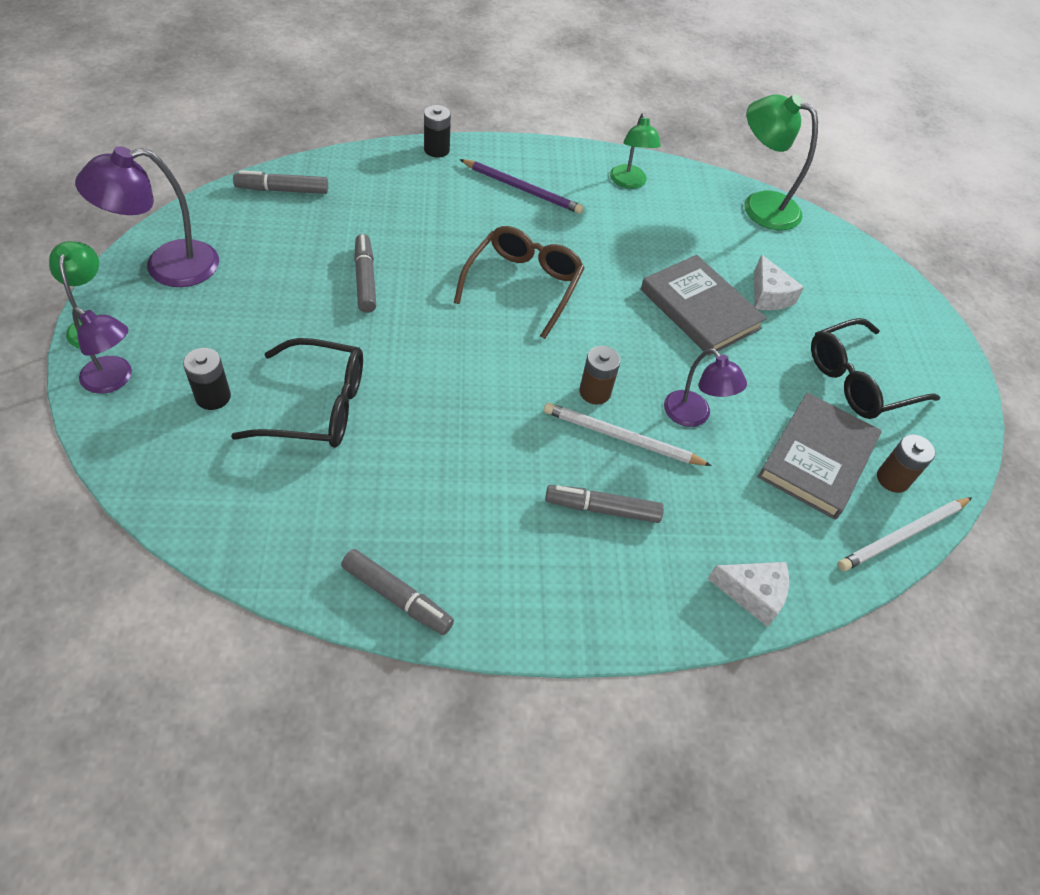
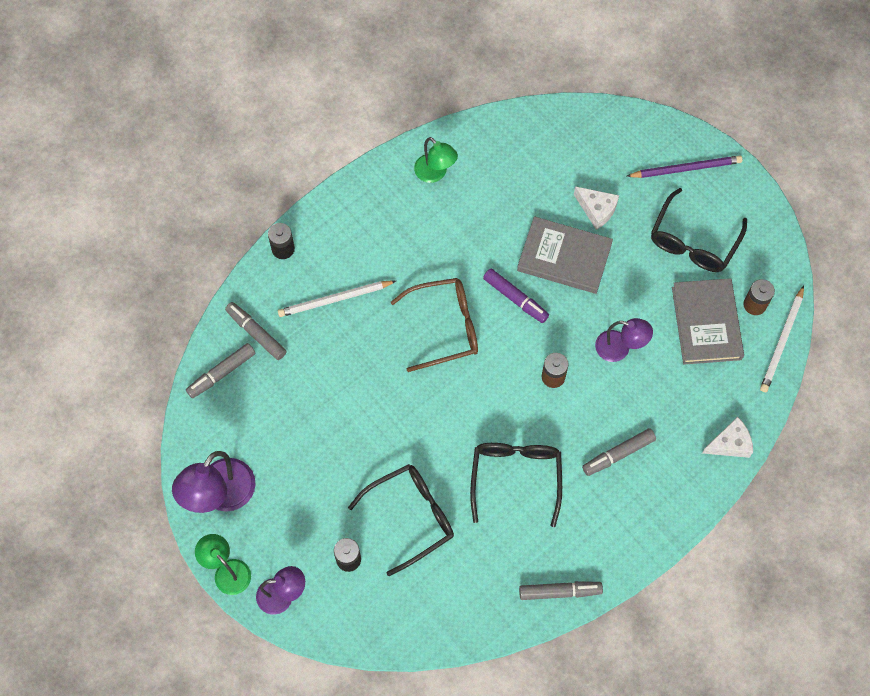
camera: 30 degrees left, 15 degrees up
(365, 279) = (347, 403): grey marker -> grey marker (256, 333)
(464, 449) = (516, 477): none -> black glasses
(522, 189) = (372, 239): purple pencil -> purple pencil (686, 168)
(523, 285) = (445, 327): brown glasses -> brown glasses turned 90 degrees clockwise
(617, 308) = (515, 298): none -> purple marker
(621, 438) = (592, 397): white pencil -> white pencil (335, 299)
(760, 206) = (535, 125): green lamp -> none

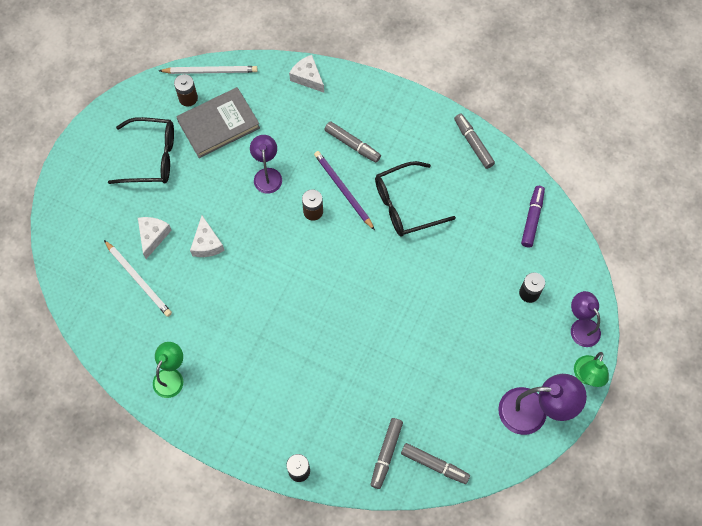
camera: 115 degrees left, 0 degrees up
(335, 299) = (325, 404): white pencil -> white pencil (139, 280)
(411, 517) = (473, 264): black glasses -> none
(445, 327) = (309, 307): brown glasses -> none
(515, 298) = (259, 265): purple marker -> purple marker (532, 218)
(564, 257) = (207, 243): grey book -> white cheese
(686, 168) = (87, 185): purple pencil -> purple pencil (343, 190)

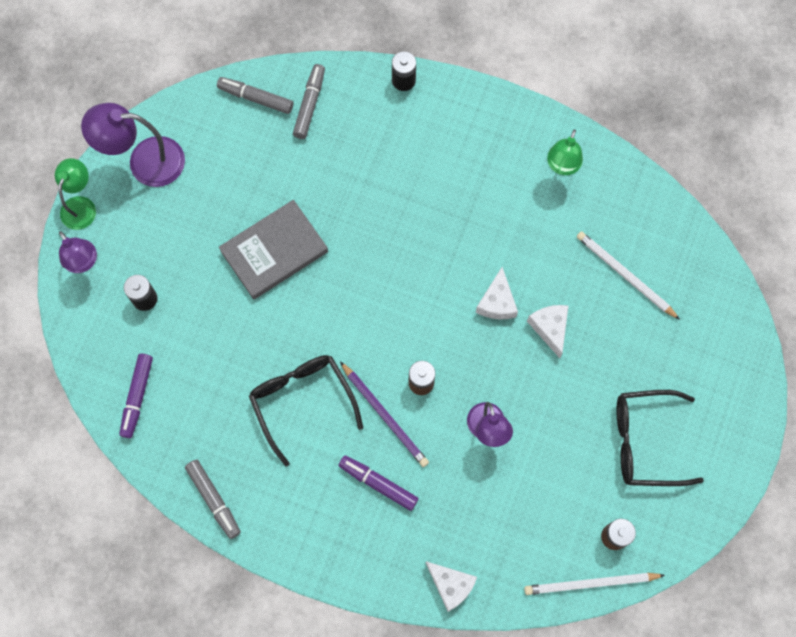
camera: 175 degrees right, 5 degrees up
(153, 236) = (619, 332): white cheese -> white cheese (497, 302)
(218, 124) = (564, 498): grey book -> grey book (274, 251)
(352, 145) = (378, 483): grey marker -> purple marker
(405, 205) = (302, 401): black glasses -> black glasses turned 90 degrees counterclockwise

